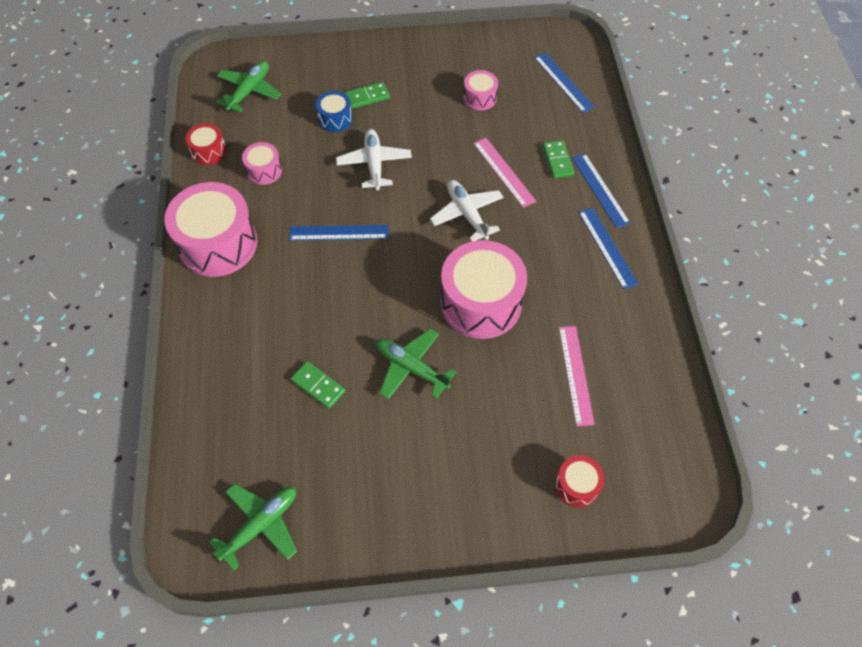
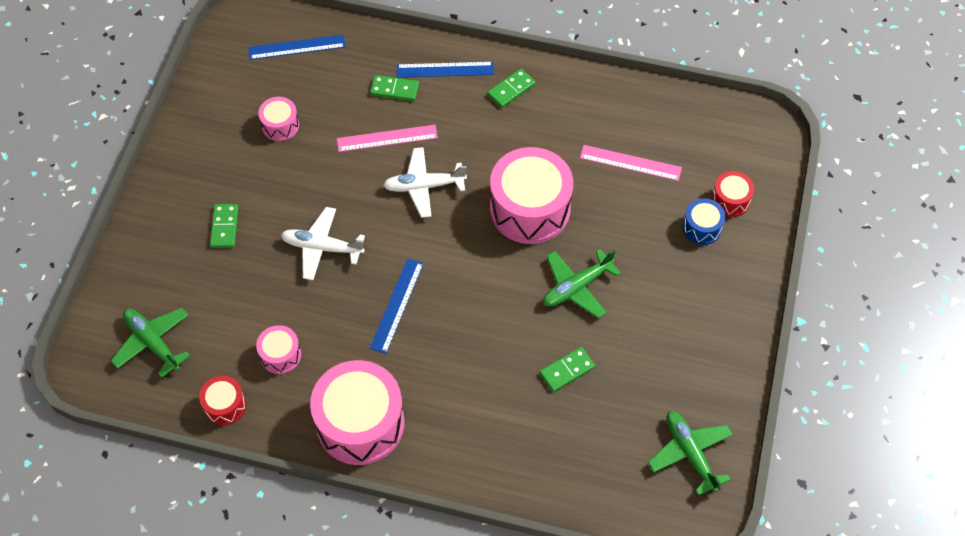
camera: 70 degrees left, 0 degrees up
(335, 119) = (240, 266): blue drum -> blue drum (702, 227)
(607, 247) = (511, 89): blue ruler -> green domino

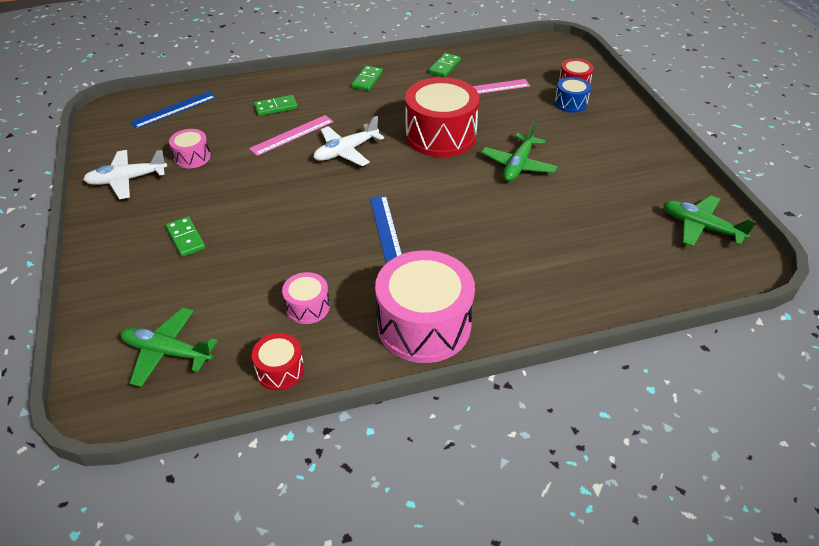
camera: 30 degrees left, 15 degrees down
(322, 247) = (289, 218): white plane -> white plane (127, 180)
(445, 69) = (307, 85): blue ruler -> none
(530, 209) = (440, 135): pink drum -> red drum
(567, 370) = (560, 216): green domino -> green domino (444, 67)

